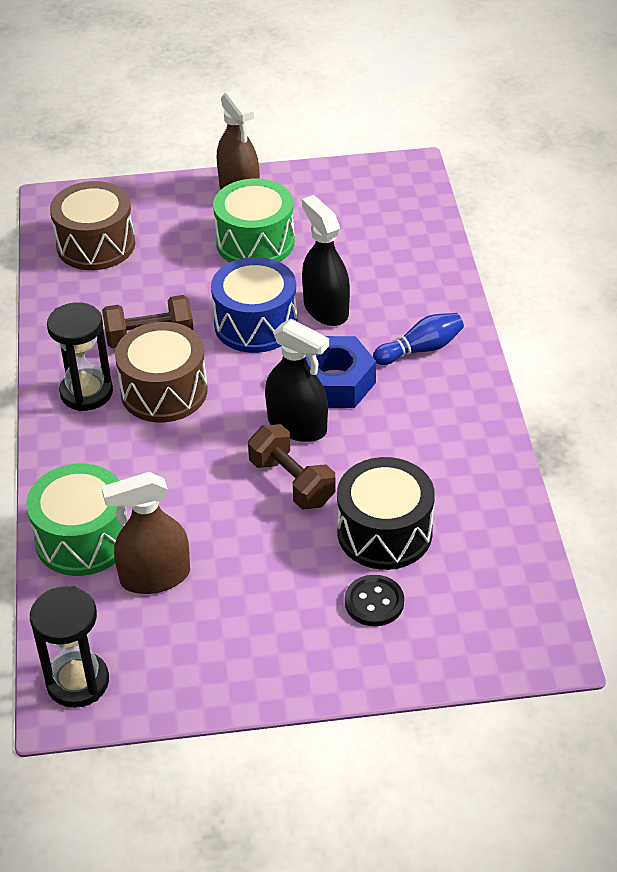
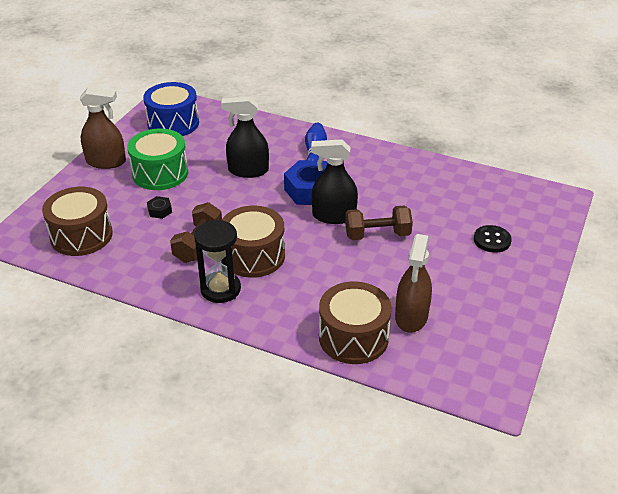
camera: 60 degrees left, 5 degrees down
(77, 682) = (476, 382): black hourglass -> none
(82, 539) = (353, 337): green drum -> brown drum
(185, 278) = (160, 211): none -> black nut
(255, 324) = (232, 199): blue drum -> blue drum (173, 123)
(297, 426) = (334, 216): black spray bottle -> black spray bottle turned 150 degrees counterclockwise
(384, 532) = (443, 217): black drum -> none

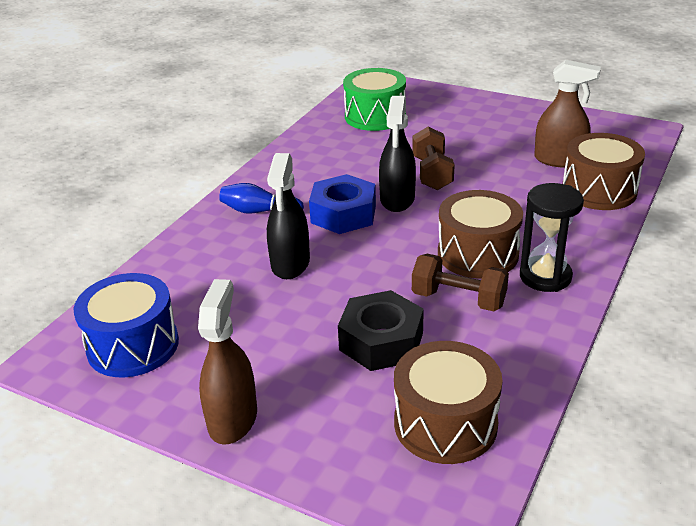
camera: 85 degrees left, 5 degrees down
(160, 173) = (281, 349): green drum -> green drum (375, 116)
(160, 211) = (381, 341): black nut -> black nut, size x2.20
(492, 240) = (438, 116): black button -> none

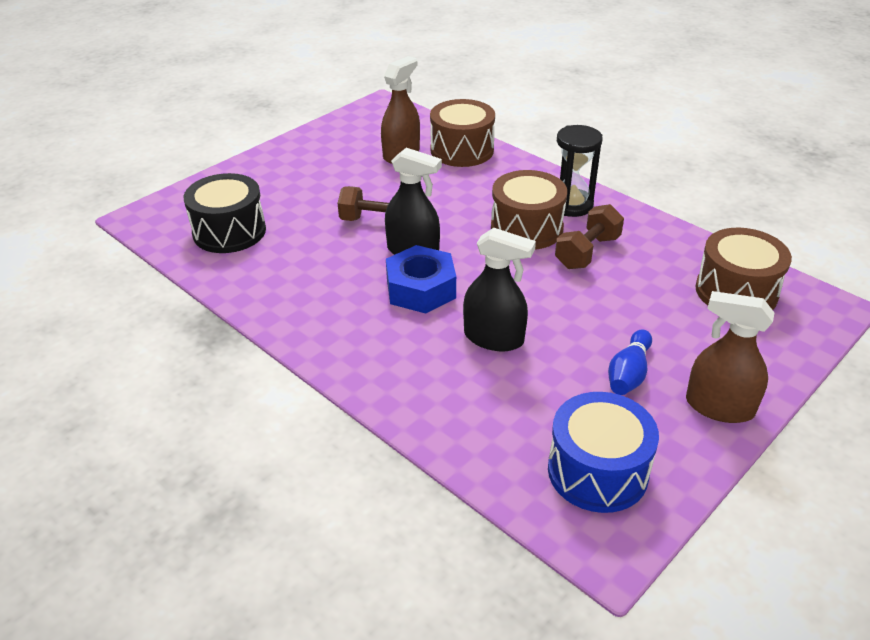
camera: 75 degrees left, 5 degrees up
(259, 211) = (381, 346): blue bowling pin -> blue bowling pin (628, 374)
(375, 116) = (229, 231): green drum -> black drum
(381, 341) = (632, 303): black nut -> none

